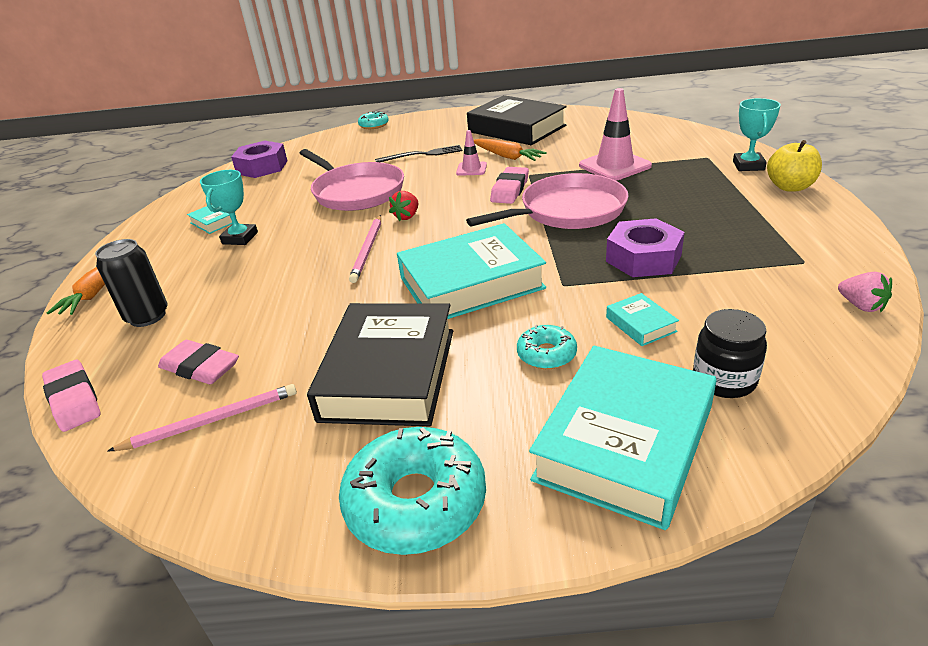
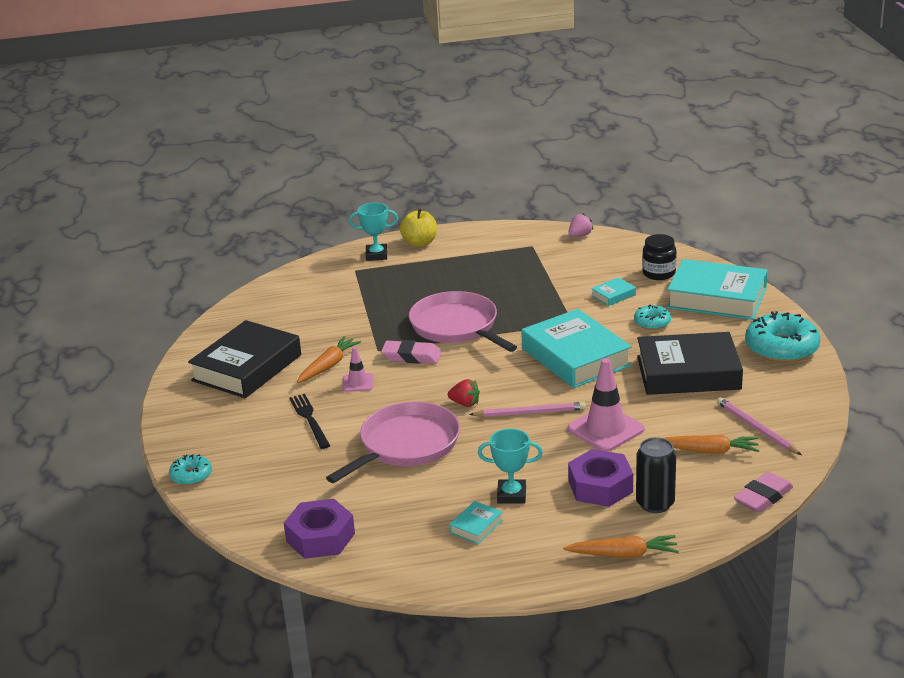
camera: 100 degrees left, 5 degrees down
(200, 368) = (709, 451): pink eraser -> orange carrot
(614, 166) = (365, 310): pink traffic cone -> pink traffic cone (605, 429)
(643, 258) = (532, 295): purple nut -> purple nut (600, 486)

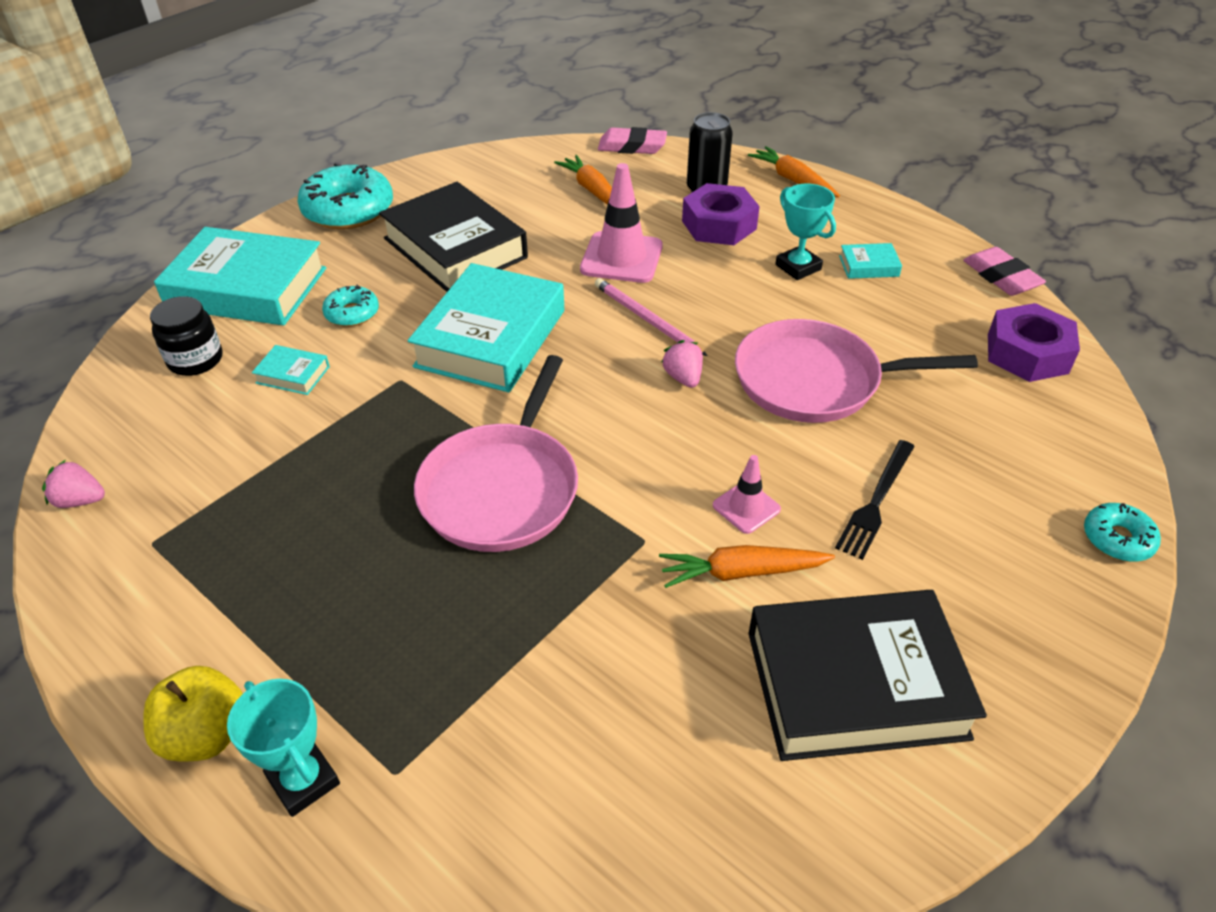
camera: 130 degrees left, 15 degrees up
(411, 356) = (627, 490): pink eraser -> pink eraser (1001, 277)
(465, 403) = (683, 378): red strawberry -> pink strawberry
(717, 298) = (247, 288): turquoise book -> turquoise book turned 60 degrees counterclockwise
(756, 428) = (526, 179): pink pencil -> none

